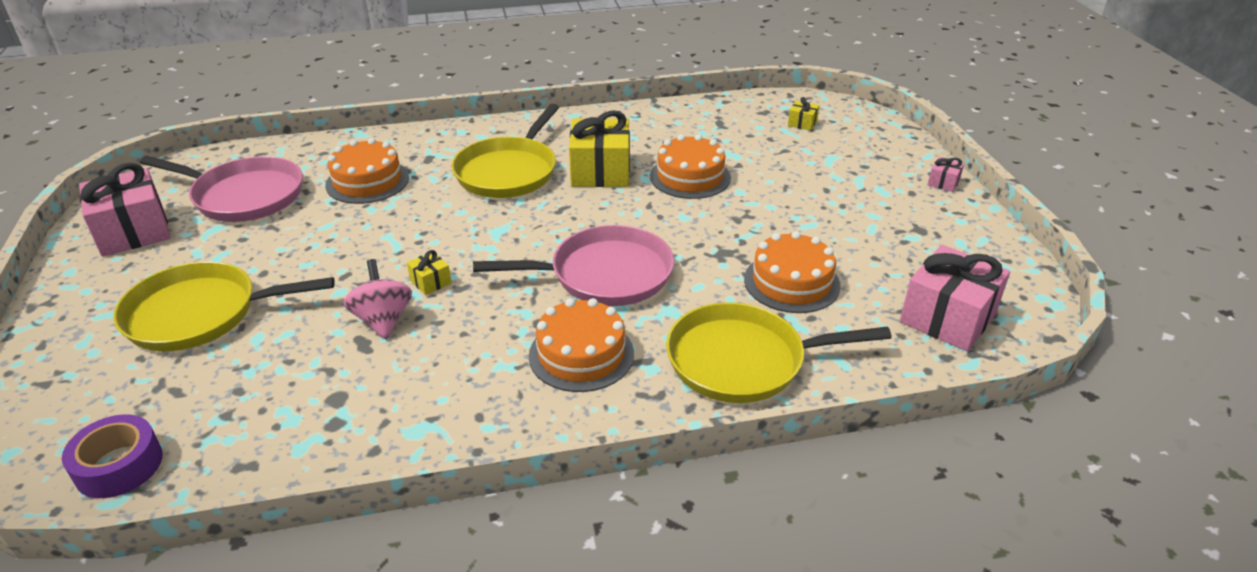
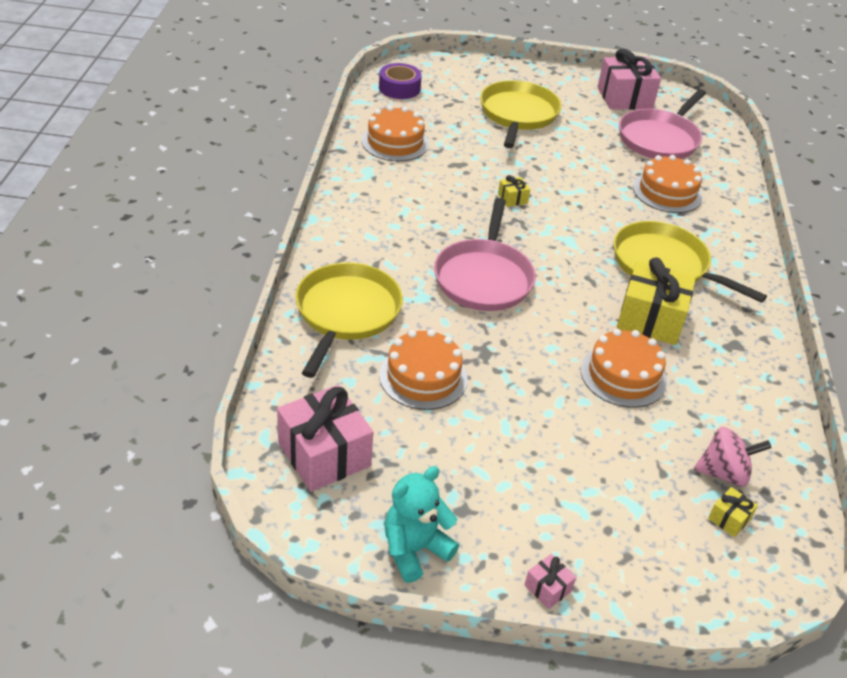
camera: 105 degrees right, 5 degrees up
(383, 320) = (478, 174): pink spinning top -> pink spinning top (724, 473)
(581, 354) = (397, 243): orange cake -> orange cake (395, 142)
(982, 244) = (414, 549): none -> turquoise teddy bear

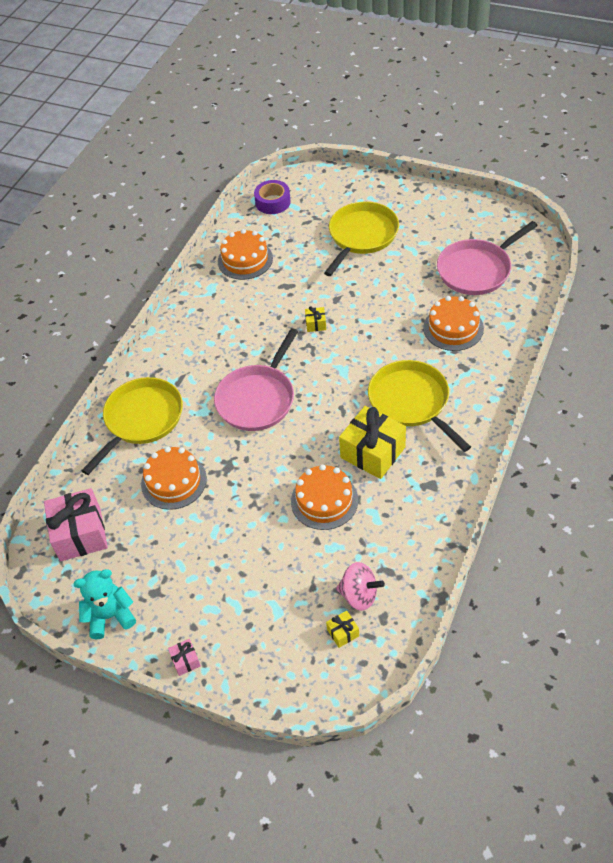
camera: 25 degrees right, 10 degrees up
(624, 98) = (468, 222): pink gift -> none

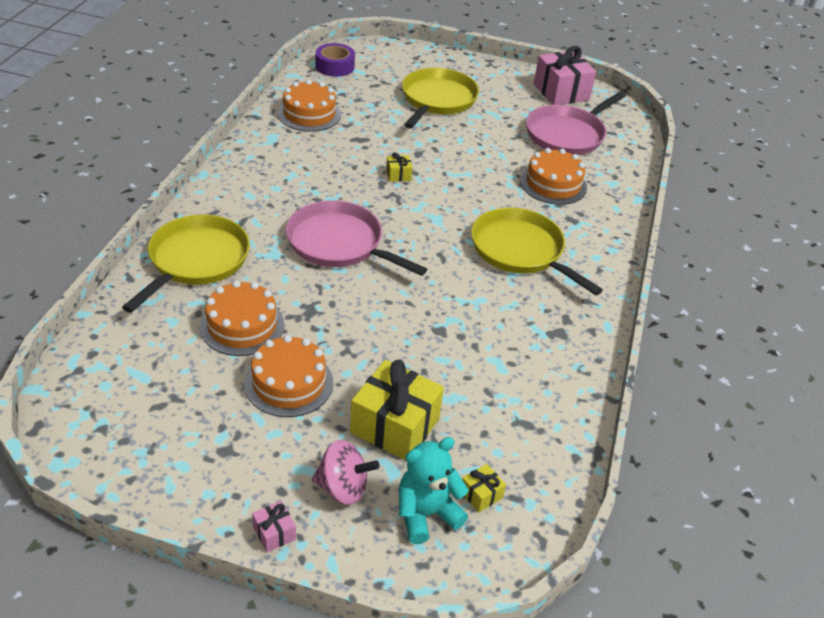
camera: 15 degrees left, 10 degrees down
(80, 534) = (120, 383): pink gift -> pink gift (561, 92)
(110, 616) = (164, 479): turquoise teddy bear -> turquoise teddy bear (426, 514)
(257, 399) = (339, 243): pink pan -> pink pan turned 105 degrees clockwise
(324, 500) = (434, 348): orange cake -> orange cake (289, 383)
(359, 595) = (495, 451): pink spinning top -> pink spinning top (343, 488)
(373, 452) = (484, 299): yellow gift -> yellow gift (395, 426)

